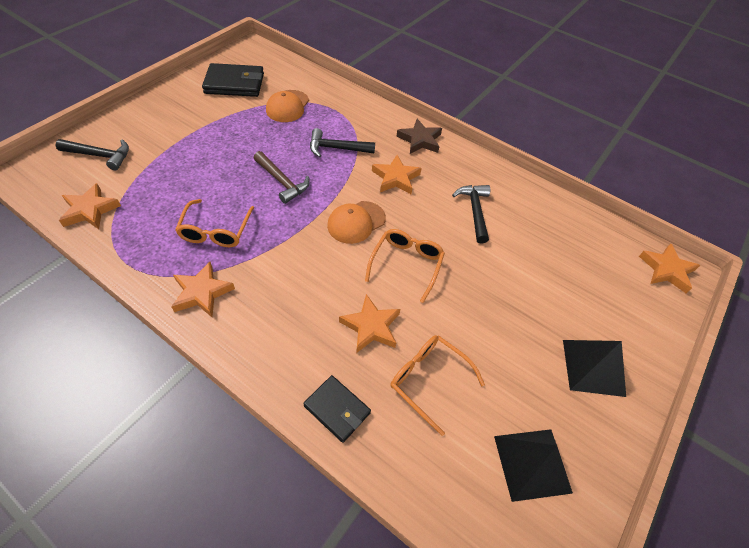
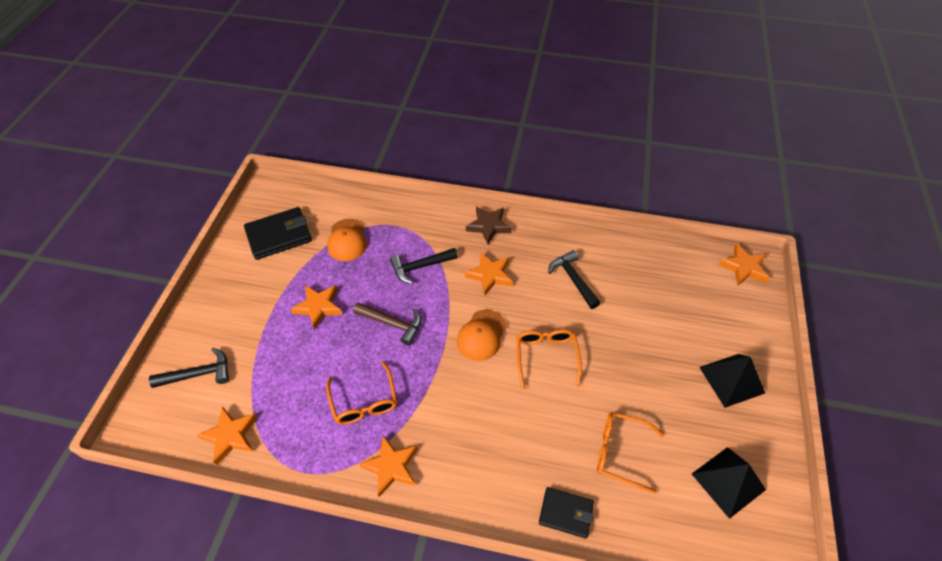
camera: 20 degrees left, 0 degrees up
(371, 326) = (550, 428): orange star -> orange star (319, 307)

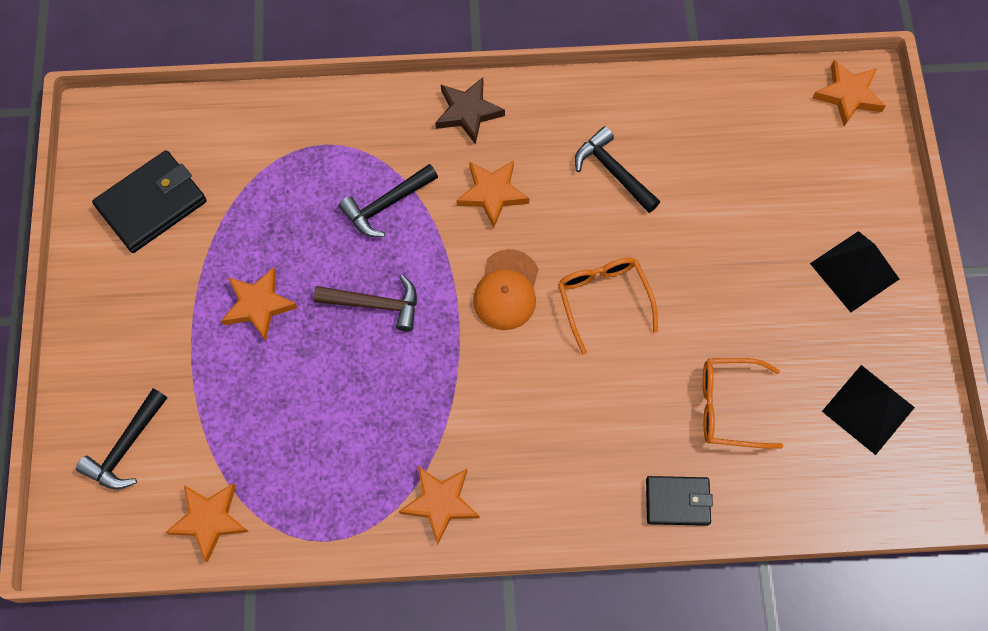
camera: 15 degrees left, 15 degrees up
(199, 374) = (126, 447): black hammer -> black hammer turned 150 degrees clockwise
(347, 240) = (260, 187): orange cap -> none
(364, 401) = (374, 426): orange glasses -> none

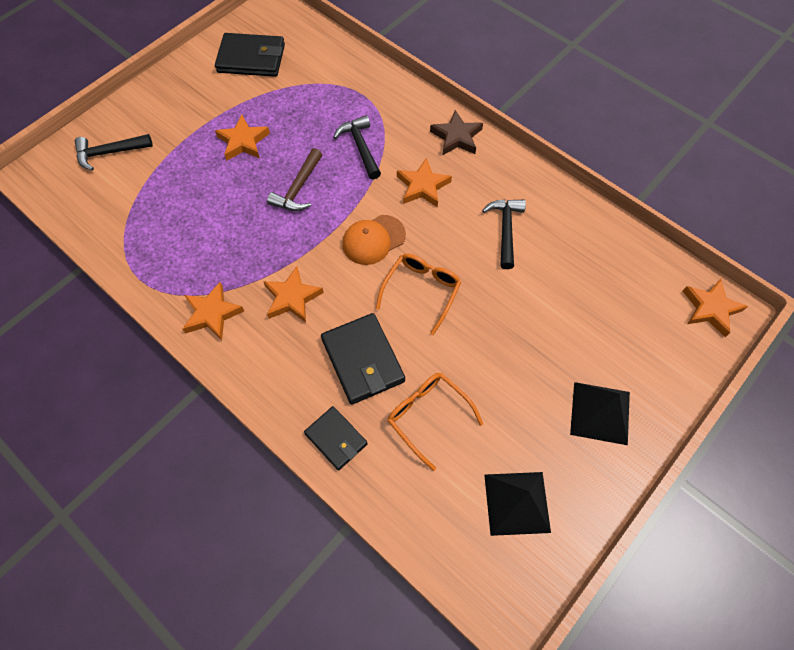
camera: 45 degrees right, 5 degrees down
(209, 520) = (102, 218): orange star -> orange star (292, 298)
(375, 304) = (298, 189): brown hammer -> brown hammer turned 60 degrees clockwise
(386, 205) = (360, 147): black hammer -> black hammer turned 60 degrees clockwise
(623, 412) = (363, 360): none -> black wallet

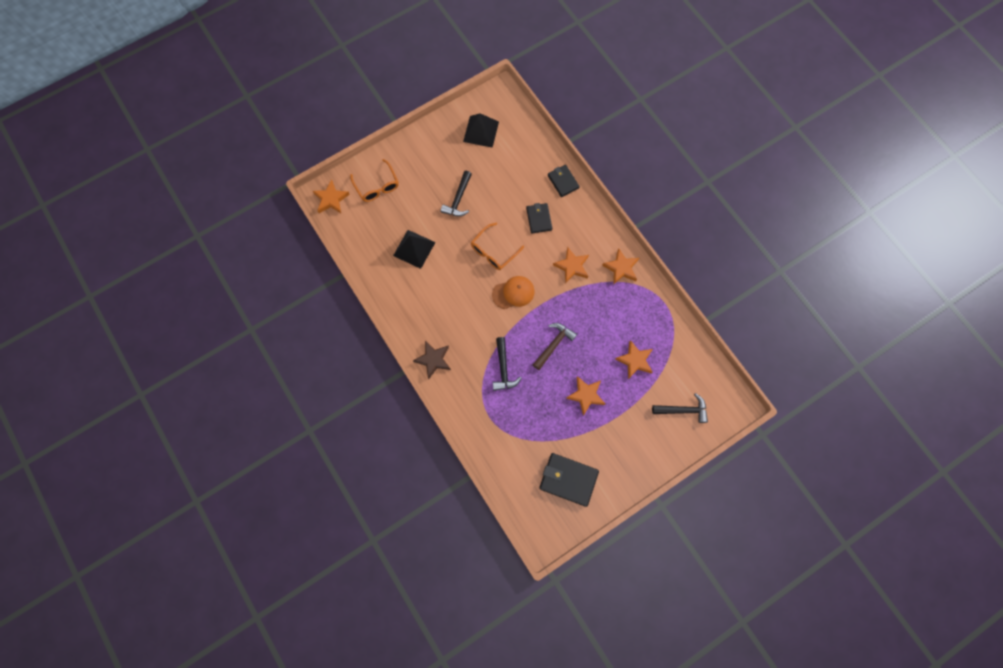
camera: 165 degrees left, 10 degrees up
(363, 360) = (539, 219): black wallet -> black wallet, size x0.63
(422, 186) = (470, 325): orange star -> orange star (635, 360)
(428, 416) = (511, 181): orange glasses -> orange glasses (377, 186)
(505, 230) = (428, 279): black hammer -> black hammer (458, 199)
(600, 412) = (421, 161): black pyramid -> black pyramid (414, 249)

